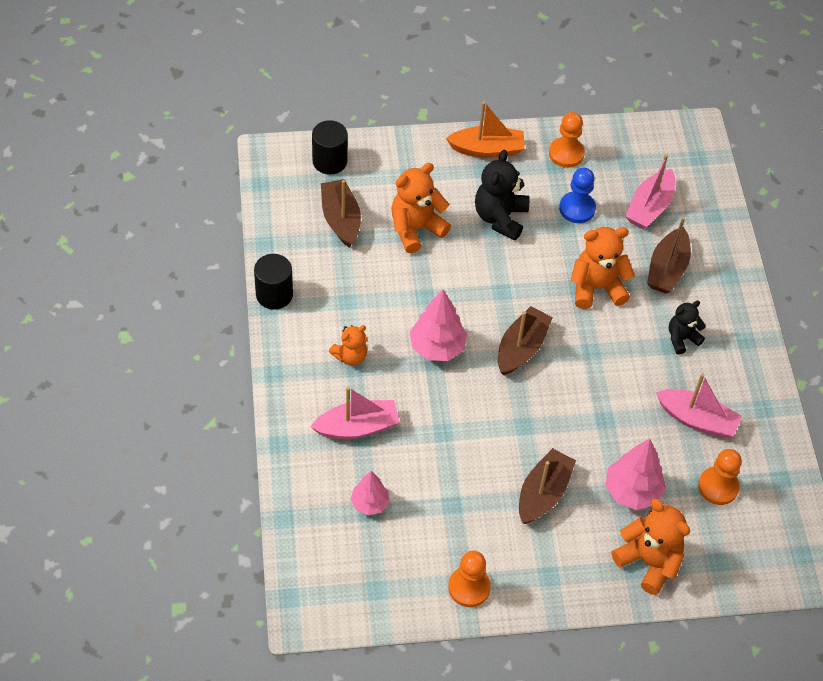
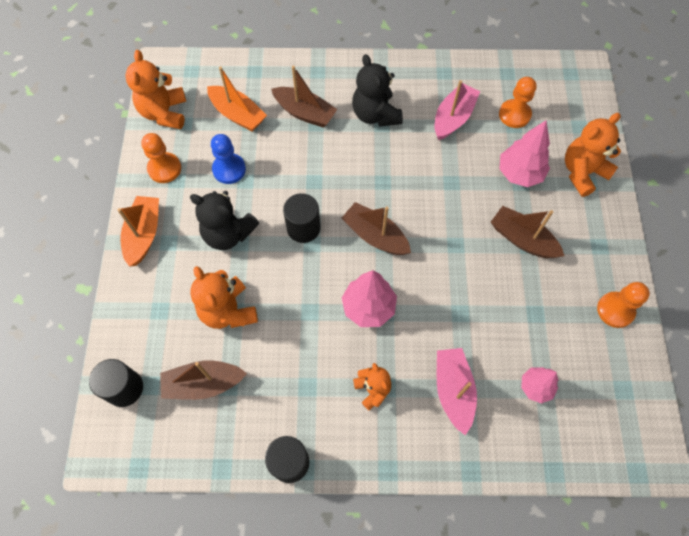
camera: 80 degrees left, 10 degrees up
(519, 282) = (303, 228): none -> black cylinder
(596, 288) = (317, 167): orange teddy bear -> orange teddy bear (164, 113)
(649, 207) = (237, 114): pink boat -> orange boat
(682, 338) = (375, 114): black teddy bear -> black teddy bear, size x1.64

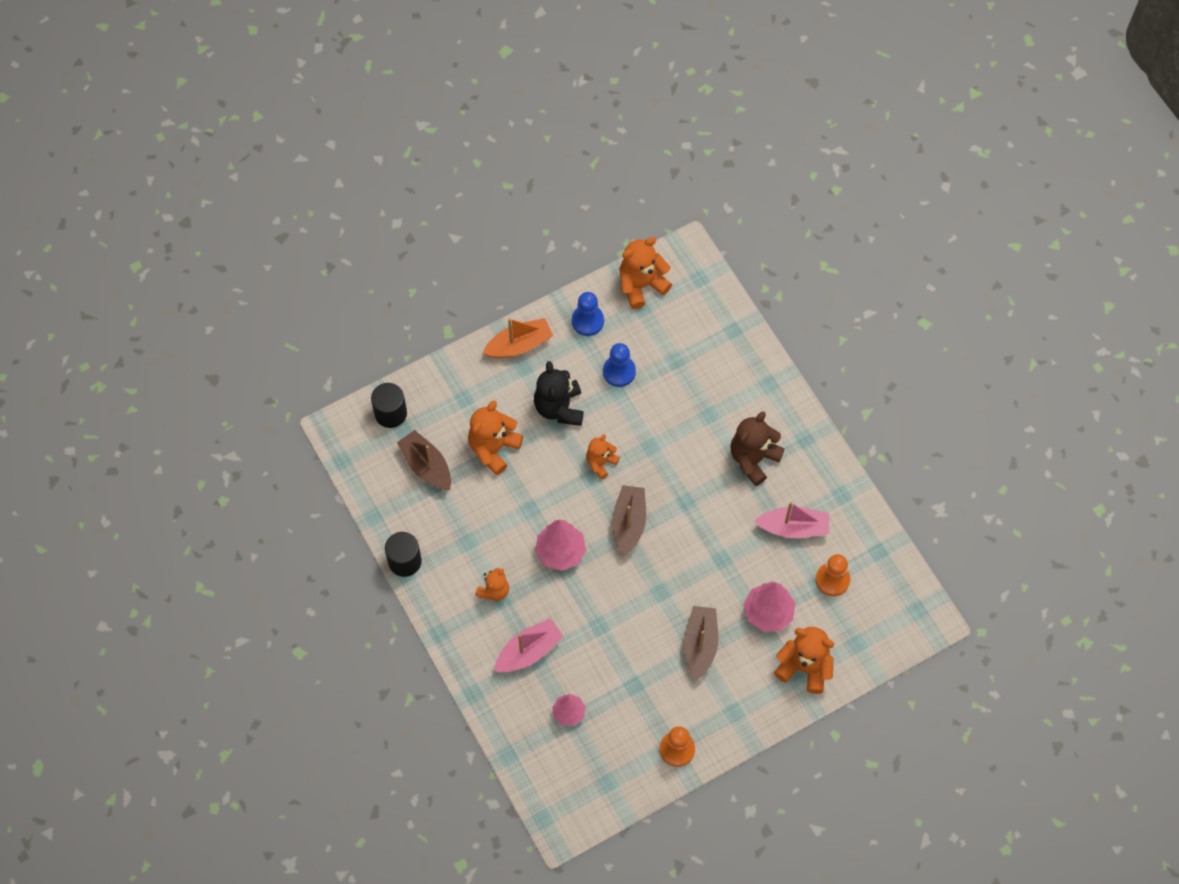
camera: 60 degrees right, 0 degrees up
(164, 169) = (587, 321): orange pawn -> blue pawn
(237, 114) = (678, 345): orange boat -> none
(303, 228) = (601, 462): black cylinder -> orange teddy bear
(305, 113) = (716, 399): brown boat -> none
(375, 114) = (753, 459): black teddy bear -> brown teddy bear

